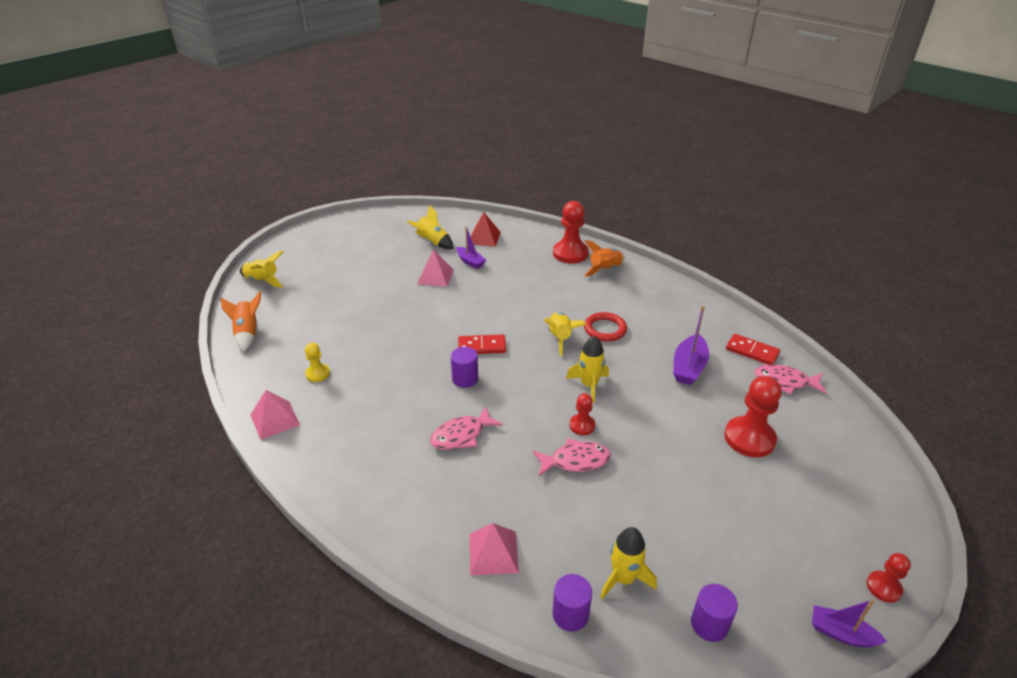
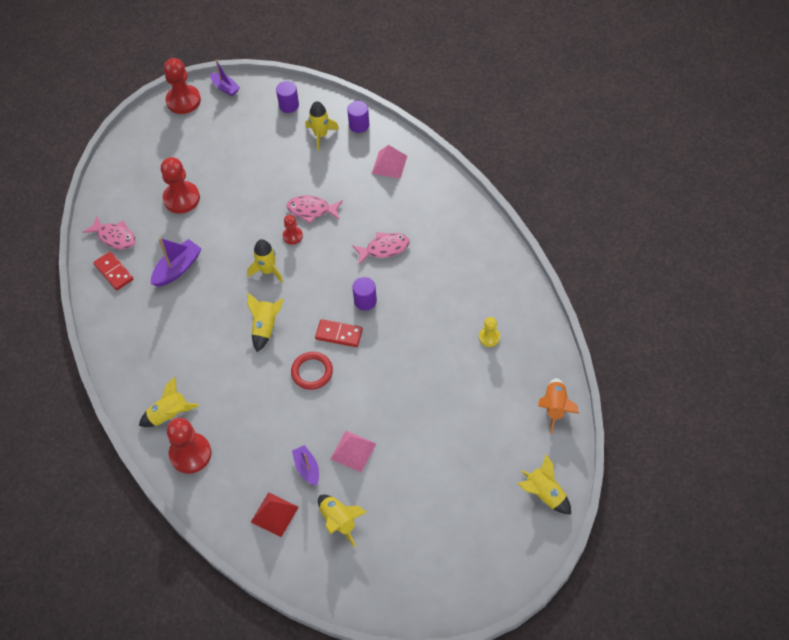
camera: 160 degrees left, 20 degrees up
(275, 419) = (525, 296): pink pyramid -> none
(605, 270) = (169, 415): orange rocket -> yellow rocket
(605, 329) = (220, 328): red ring -> red ring (312, 372)
(883, 587) = (183, 101): red pawn -> red pawn, size x1.87

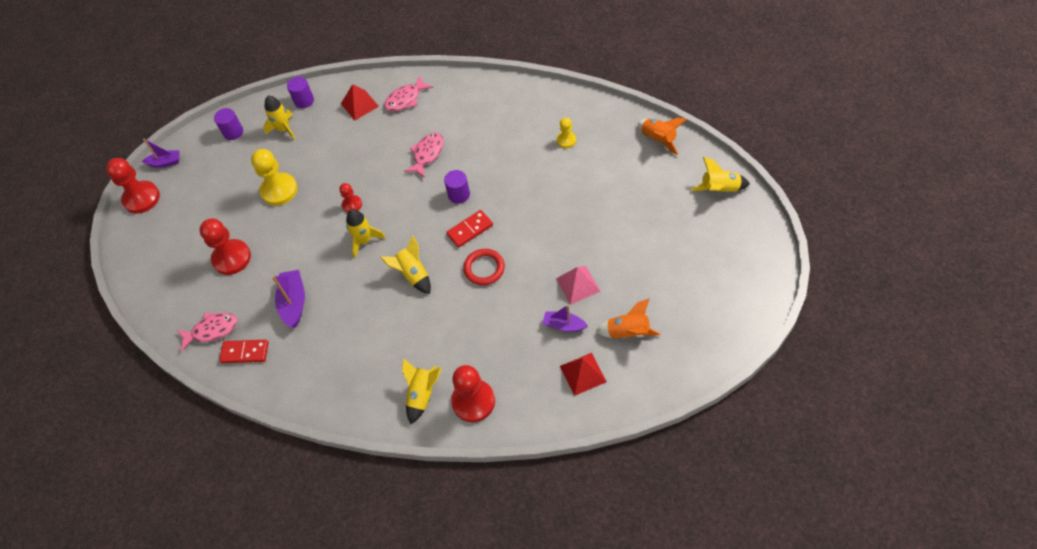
camera: 45 degrees left, 0 degrees up
(264, 178) = (279, 190): none -> yellow pawn
(311, 210) = (343, 177): pink fish -> pink fish (406, 99)
(339, 521) = (628, 332): yellow rocket -> orange rocket
(389, 164) = (359, 105): pink pyramid -> red pyramid

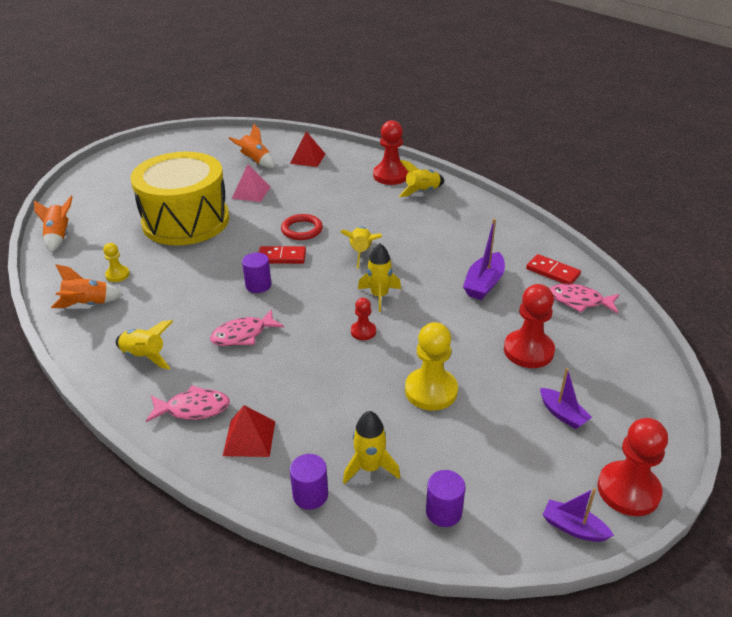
camera: 150 degrees left, 20 degrees down
(552, 110) = (87, 304): none -> orange rocket
(564, 325) = (289, 180): purple boat -> purple boat (562, 414)
(588, 216) = (186, 221): none -> yellow drum
(719, 189) = (83, 190): yellow rocket -> yellow rocket (145, 356)

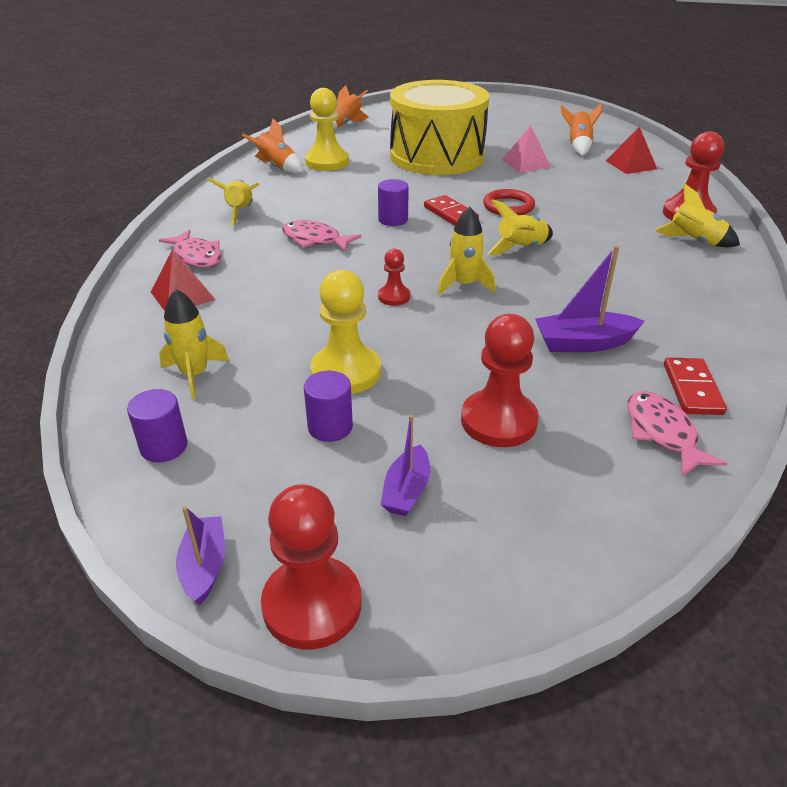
camera: 55 degrees right, 0 degrees up
(117, 275) = (327, 162): yellow pawn -> yellow pawn, size x1.87
(310, 495) = (133, 354): purple cylinder -> purple cylinder (330, 427)

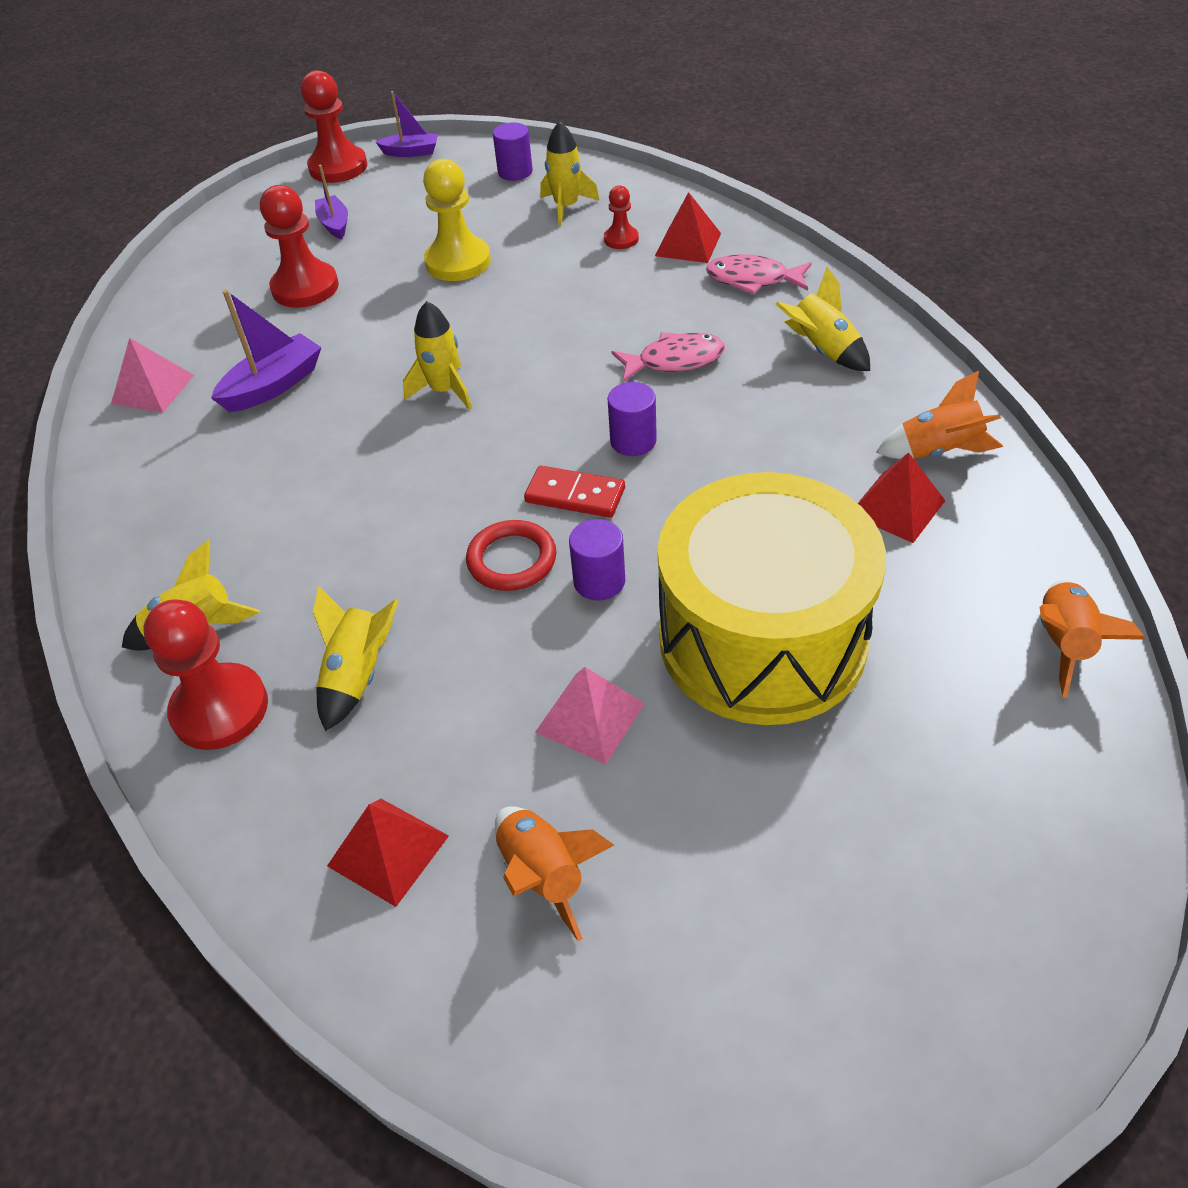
camera: 145 degrees right, 10 degrees up
(204, 566) = (411, 152): purple boat -> purple boat turned 45 degrees counterclockwise
(327, 162) = (896, 507): yellow pawn -> red pyramid
(330, 427) = (424, 228): purple cylinder -> purple cylinder (599, 581)
(394, 297) = (499, 340): red pawn -> red pawn (621, 239)
(521, 248) = (426, 480): yellow rocket -> yellow rocket (358, 675)
(662, 433) = (170, 339): pink fish -> none
(692, 389) = (153, 389): red domino -> pink pyramid

